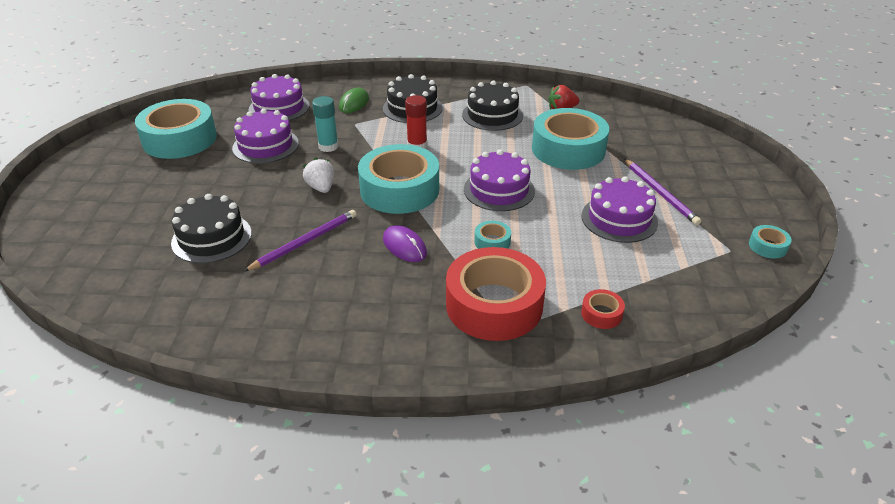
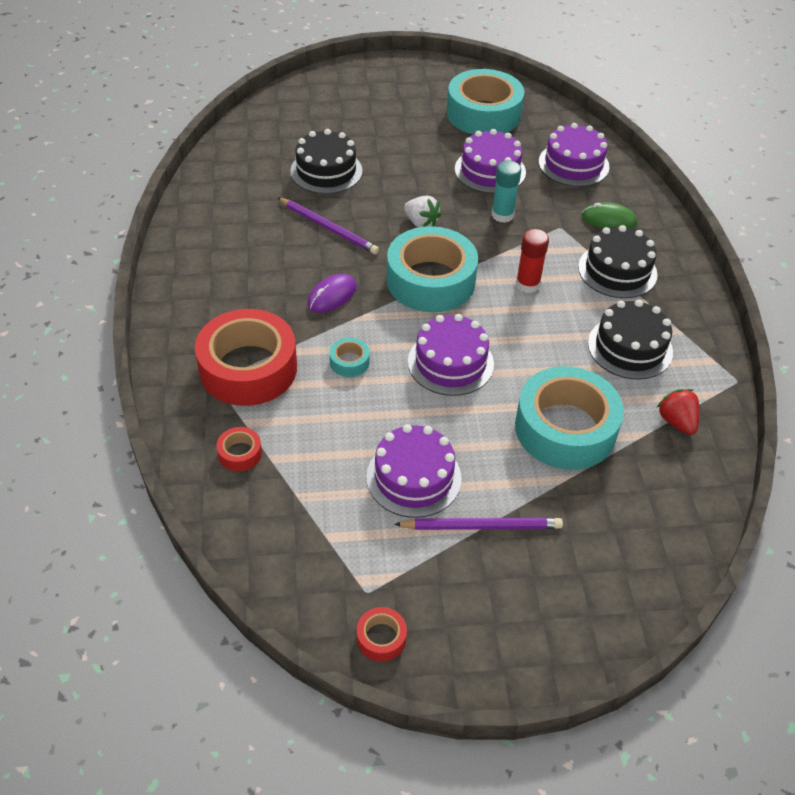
camera: 80 degrees right, 10 degrees up
(321, 188) = (421, 223): white strawberry -> white strawberry turned 75 degrees clockwise
(660, 193) = (482, 526): purple pencil -> purple pencil turned 150 degrees counterclockwise
(767, 246) = (381, 638): turquoise tape -> red tape

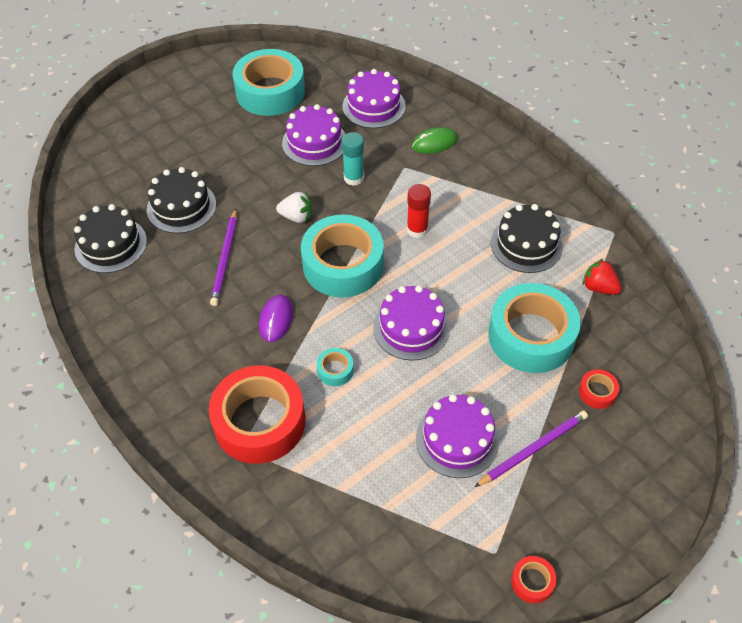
camera: 30 degrees left, 5 degrees up
(240, 453) = (312, 499): red tape -> red tape (597, 392)
(328, 228) = (225, 259): purple pencil -> purple pencil turned 90 degrees clockwise
(617, 270) = (472, 184): black cake -> black cake (111, 245)

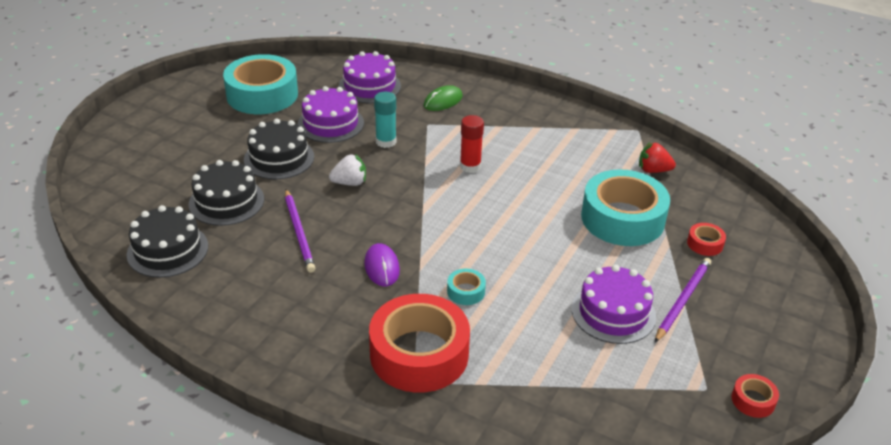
camera: 25 degrees left, 15 degrees down
(343, 264) = (419, 208): turquoise tape -> none
(411, 328) = (514, 240): purple cake -> none
(526, 244) = (572, 155): black cake -> black cake (279, 158)

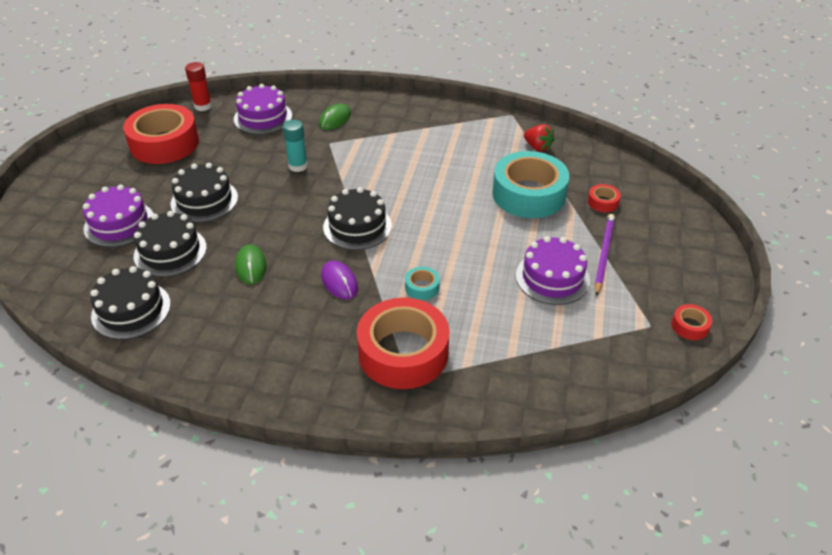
camera: 15 degrees left, 5 degrees up
(262, 95) = (164, 143): turquoise tape -> red tape
(299, 232) = (251, 266): purple pencil -> green mouse
(330, 123) = (240, 159): purple cake -> purple cake (119, 224)
(350, 183) = (280, 210): white strawberry -> none
(423, 215) = (357, 226): none -> black cake
(470, 166) = (382, 174): red glue stick -> red glue stick (203, 106)
(653, 170) = (537, 147): red strawberry -> red strawberry turned 135 degrees counterclockwise

